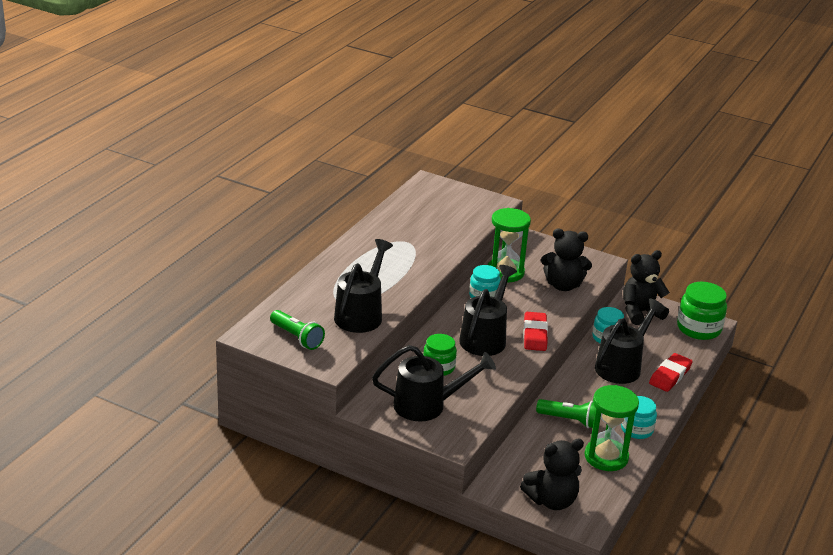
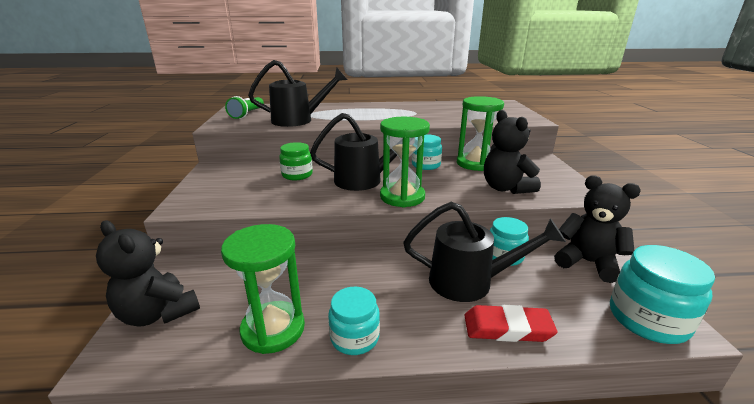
camera: 60 degrees right, 5 degrees down
(427, 405) = (235, 184): black watering can -> none
(535, 334) = (402, 197): red eraser -> green hourglass
(569, 420) = (326, 278): green flashlight -> none
(698, 328) = (647, 319): green jar -> turquoise jar

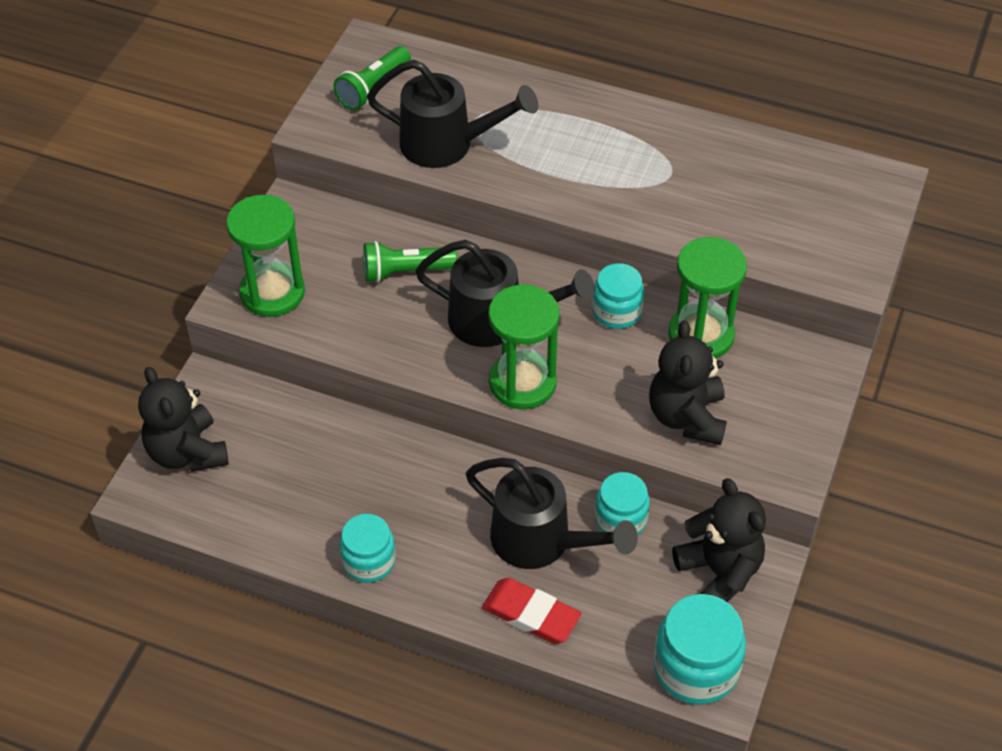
camera: 25 degrees right, 25 degrees up
(273, 329) = (294, 519): green hourglass -> green hourglass (272, 292)
(297, 175) = (405, 271): green jar -> green flashlight

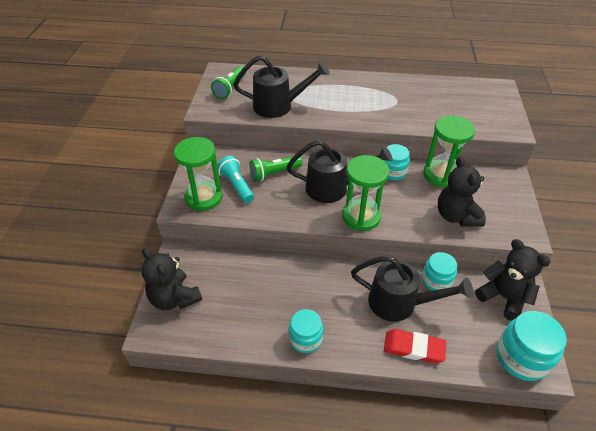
camera: 15 degrees left, 5 degrees down
(334, 282) = (237, 185): none -> turquoise flashlight

